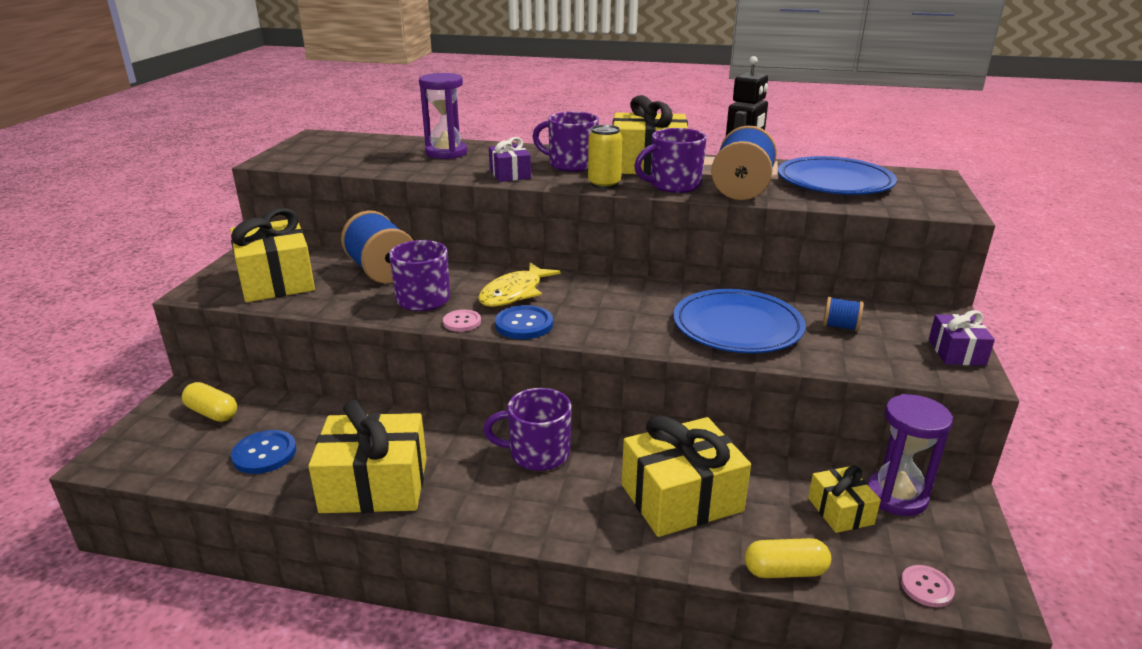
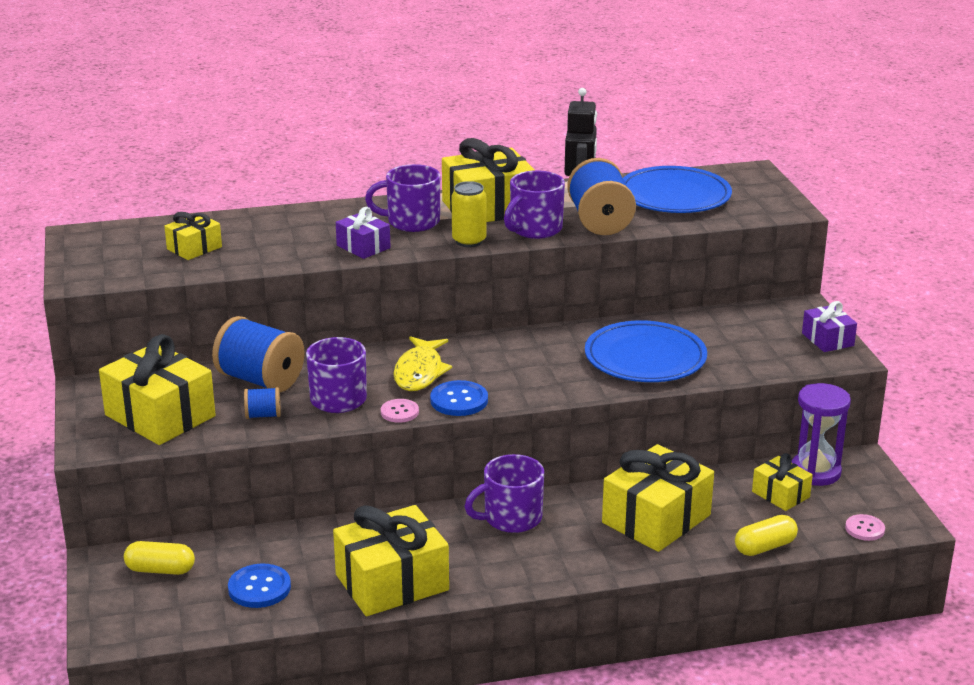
camera: 25 degrees left, 0 degrees up
(381, 155) = (194, 248): none -> yellow gift
(446, 153) = (262, 231): purple hourglass -> none
(840, 327) = (728, 338): blue spool -> blue spool (263, 415)

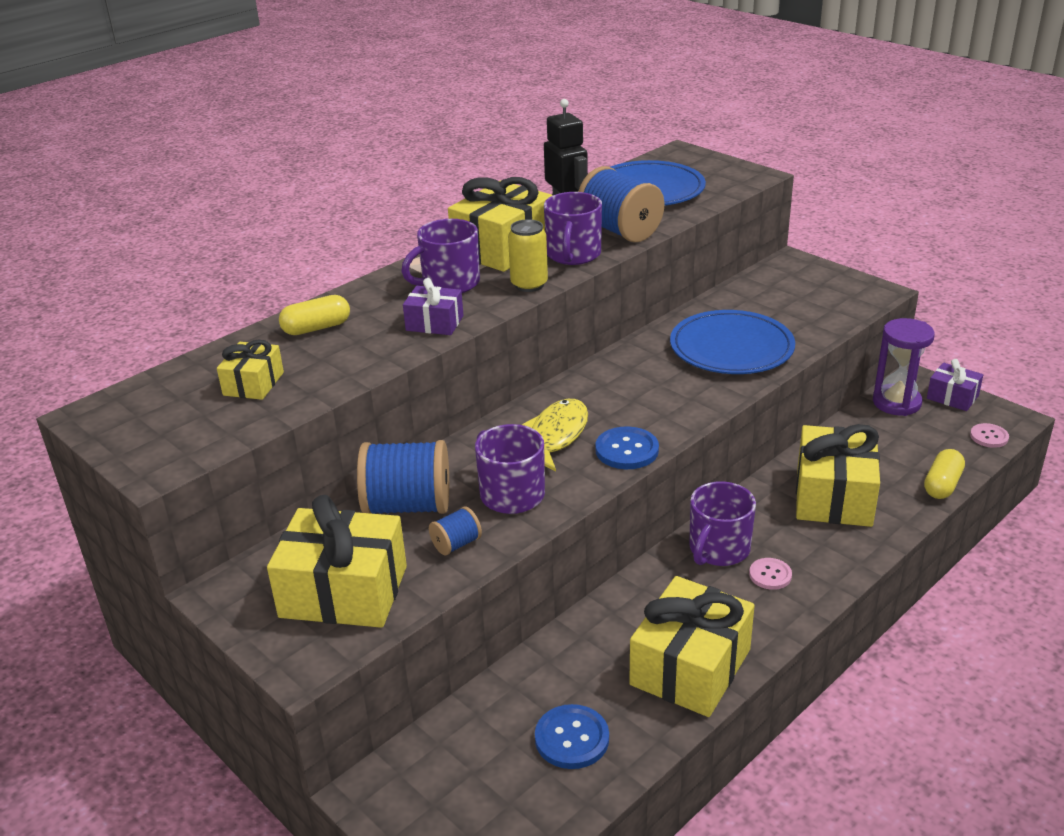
camera: 30 degrees left, 5 degrees up
(160, 570) = (445, 770): yellow capsule -> yellow capsule (316, 328)
(399, 412) = (587, 484): pink button -> pink button (770, 575)
(420, 372) = (556, 436): yellow fish -> yellow fish turned 135 degrees counterclockwise
(780, 494) = (896, 433): yellow gift -> none
(827, 339) = (845, 282): purple gift -> purple gift (952, 397)

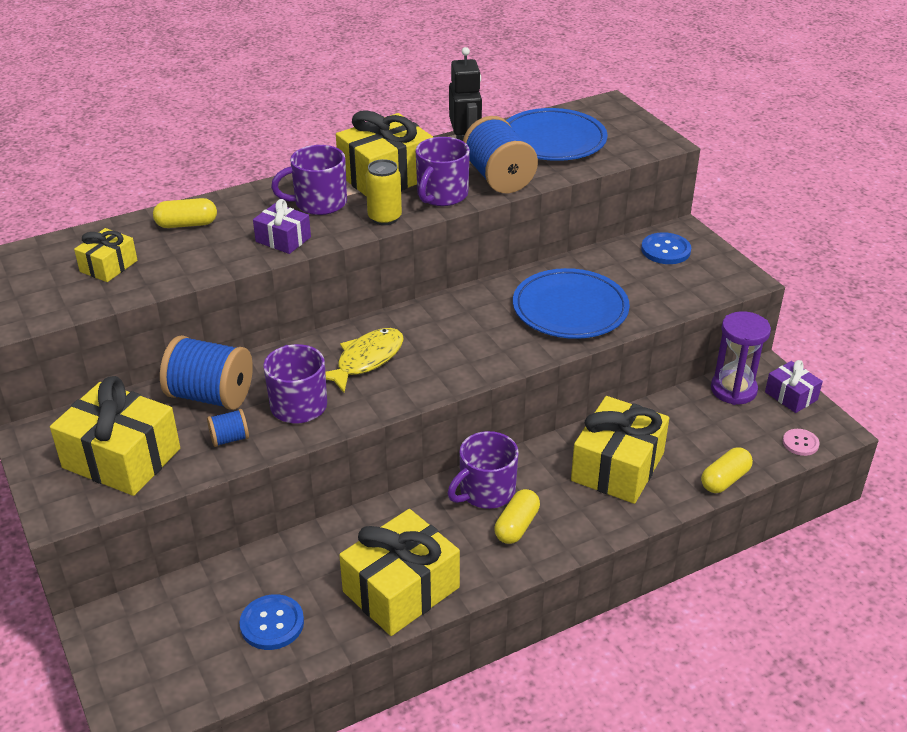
camera: 15 degrees right, 5 degrees up
(626, 450) = (417, 387): blue button -> blue button (665, 250)
(770, 575) = (516, 526): pink button -> yellow capsule

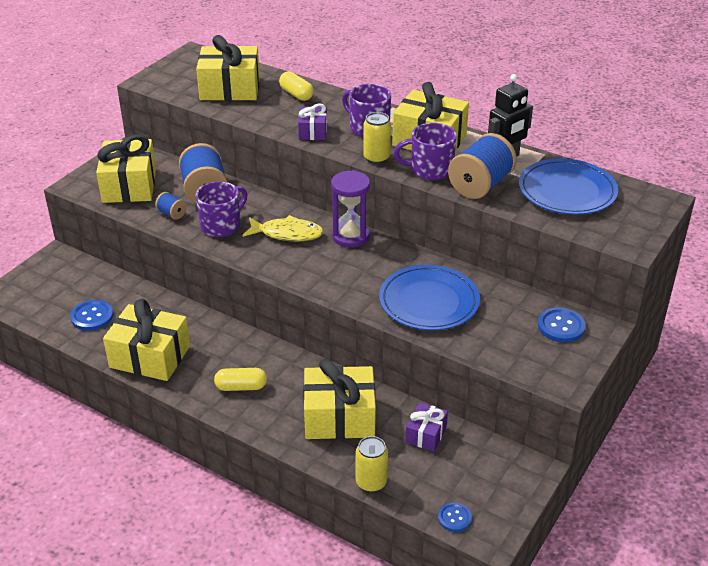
camera: 60 degrees right, 0 degrees up
(108, 266) = (230, 89): yellow gift -> yellow gift, size x1.89
(486, 491) = (264, 360): purple mug -> none
(725, 480) = (371, 482): yellow capsule -> yellow can
(733, 390) = (489, 456): purple hourglass -> purple hourglass (350, 236)
(791, 396) = (513, 495): purple gift -> purple gift (426, 434)
(800, 443) = (454, 518): pink button -> blue button

